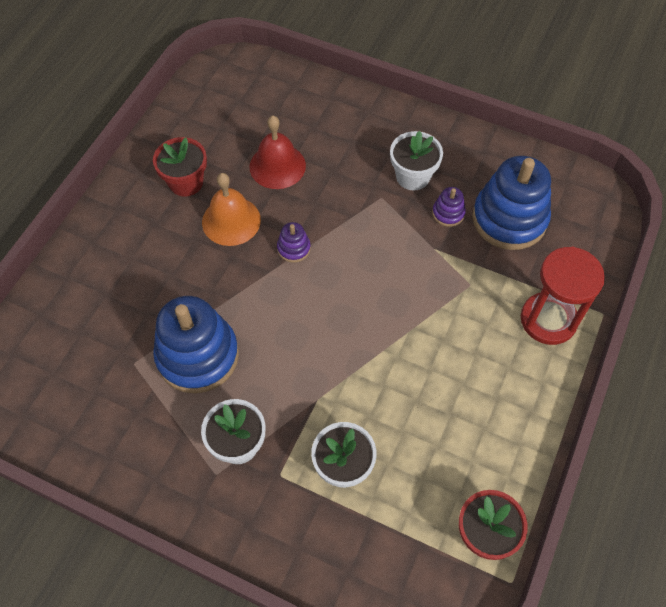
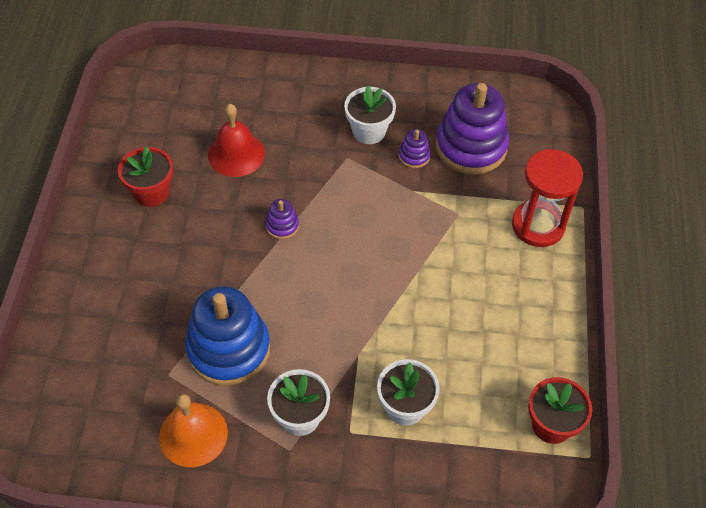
camera: 20 degrees left, 5 degrees down
(231, 221) = (211, 216): orange bell -> orange bell (193, 434)
(509, 219) = (471, 146): blue stacking toy -> purple stacking toy

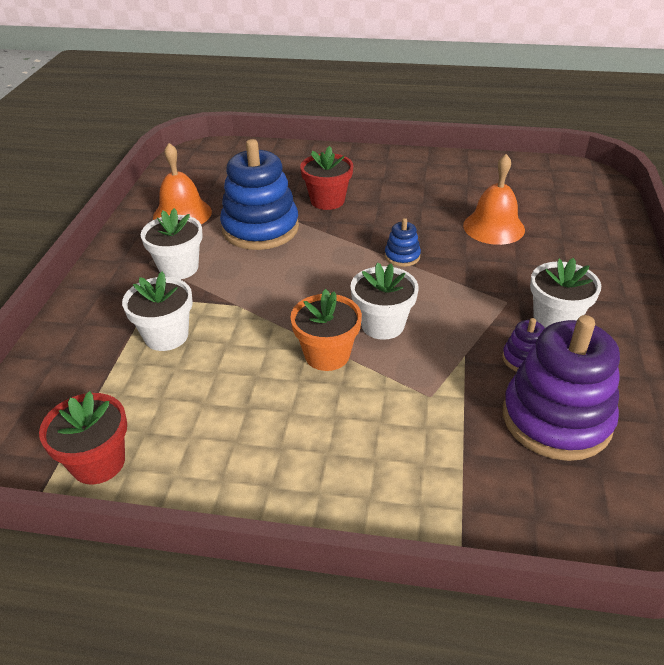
camera: 95 degrees right, 15 degrees down
(151, 192) = (436, 184): red flower pot -> red flower pot (327, 200)
(236, 154) = (493, 227): red bell -> orange bell
(282, 226) = (402, 256): purple stacking toy -> blue stacking toy
(380, 242) = (382, 325): none -> white flower pot
(420, 280) = (327, 355): none -> orange flower pot
(538, 225) = (417, 485): red hourglass -> none

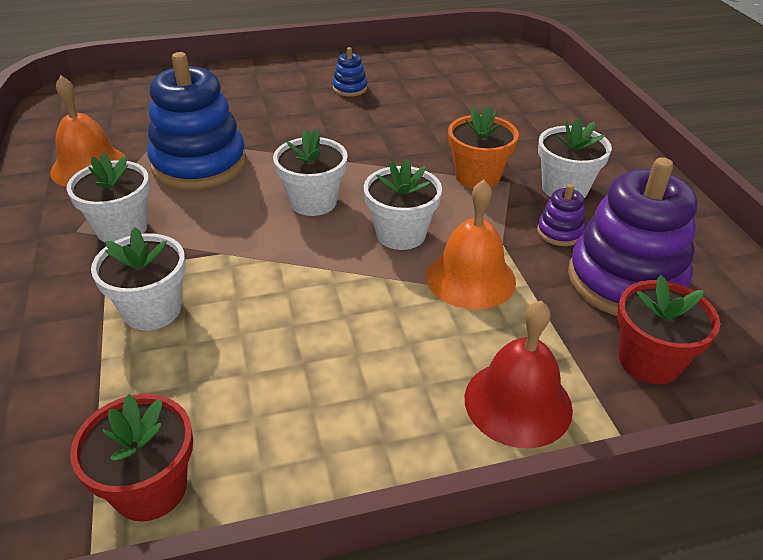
camera: 25 degrees left, 0 degrees up
(327, 200) = (260, 120): red flower pot -> red flower pot (649, 361)
(327, 355) = (360, 280): orange flower pot -> orange flower pot (477, 176)
(328, 280) = (313, 202): none -> white flower pot
(391, 491) = (518, 403): none -> red bell
(402, 256) = (377, 160): blue stacking toy -> blue stacking toy (350, 88)
(493, 227) = (451, 114): orange bell -> orange bell (471, 278)

